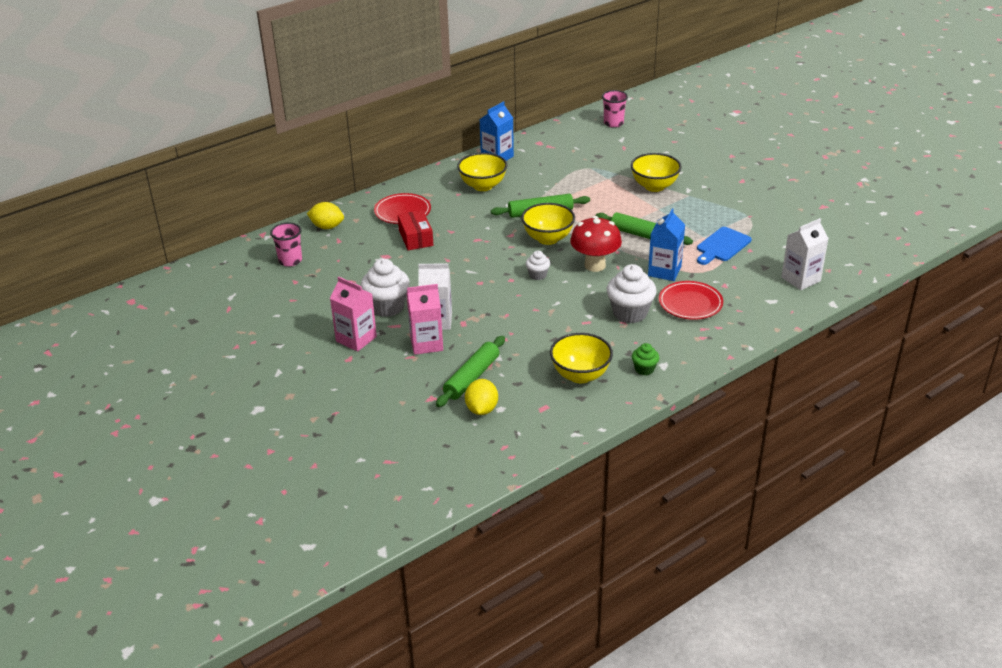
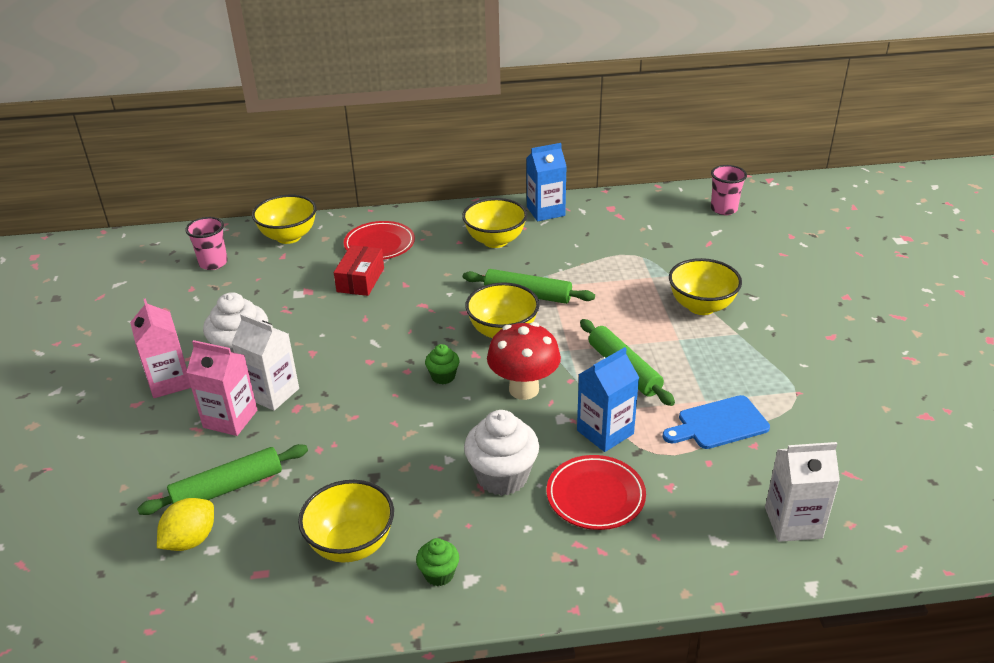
camera: 30 degrees right, 0 degrees up
(327, 227) = (289, 237): yellow lemon -> yellow bowl
(538, 275) = (443, 376): white cupcake -> green cupcake

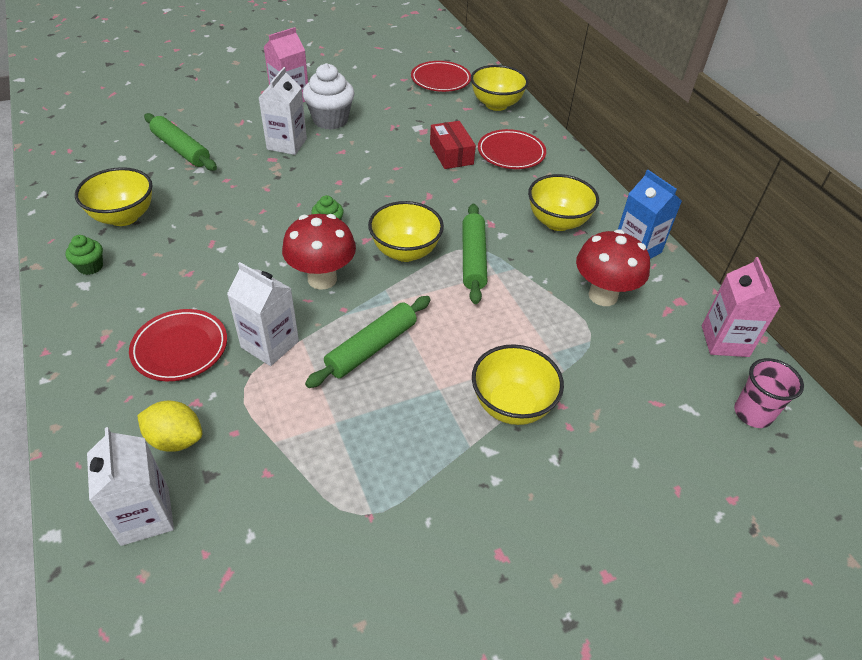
camera: 70 degrees right, 10 degrees up
(191, 540) = (130, 147): yellow lemon -> yellow lemon (175, 439)
(213, 263) = (440, 80): pink cup -> red plate
(230, 419) = (254, 133): pink carton -> pink carton (725, 341)
(360, 280) = (451, 154): red box -> red box turned 75 degrees clockwise
(502, 477) = (202, 284): white cupcake -> none
(594, 239) = (603, 295): none -> red mushroom
(605, 432) = (270, 344): blue carton -> white carton
(719, 424) = (297, 437): blue cutting board -> none

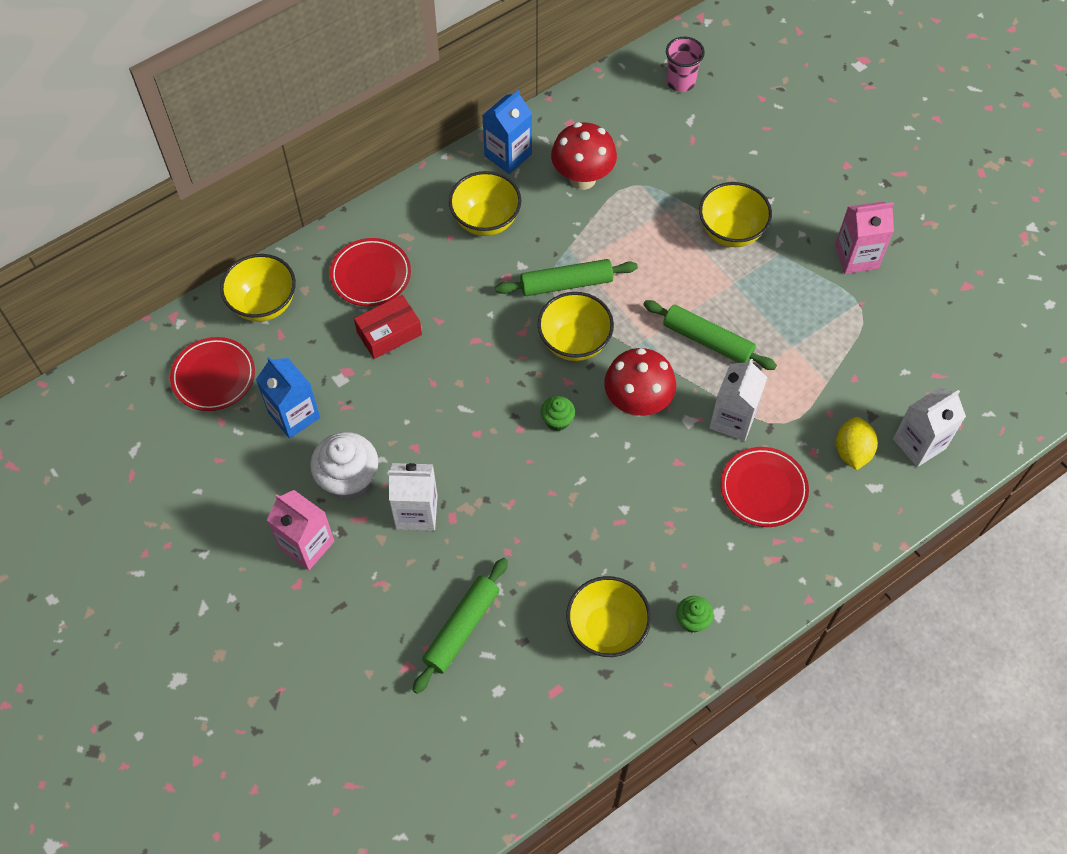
camera: 100 degrees left, 15 degrees up
(395, 105) = (294, 415): none -> blue carton
(725, 341) = (609, 94): pink carton -> pink carton (856, 257)

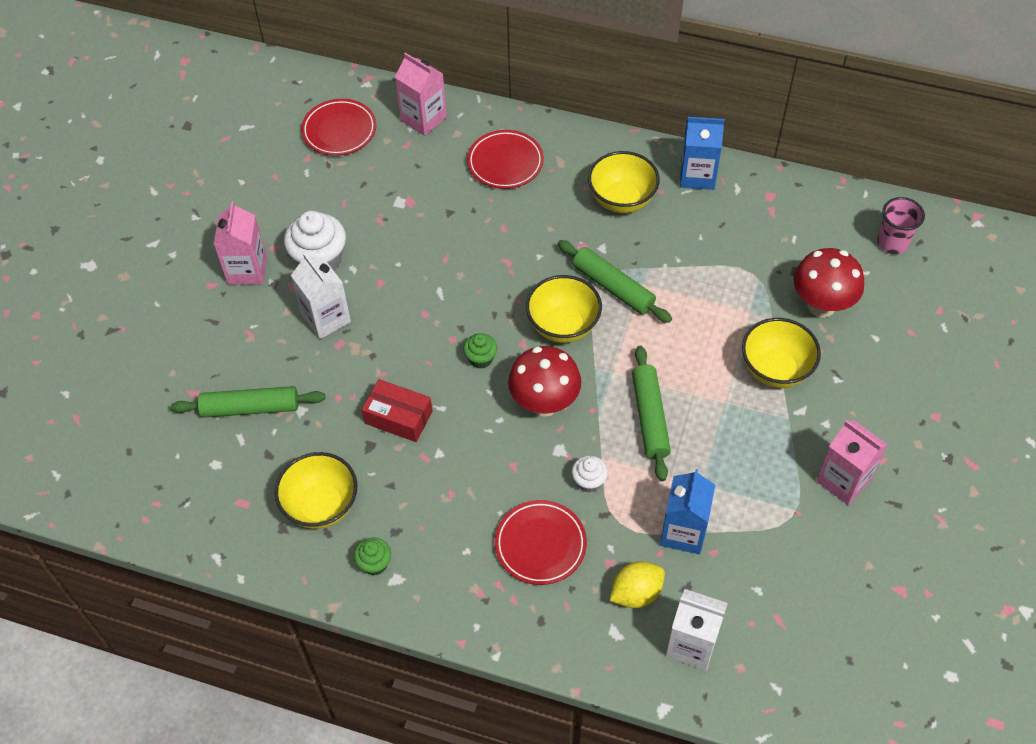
camera: 55 degrees right, 5 degrees down
(264, 304) = (423, 119): yellow bowl -> pink carton
(294, 415) = (346, 195): blue carton -> blue carton (683, 532)
(389, 333) = (464, 205): red box -> red box (398, 417)
(582, 178) = (724, 236): red mushroom -> red mushroom (821, 305)
(733, 419) = (589, 481): white carton -> white cupcake

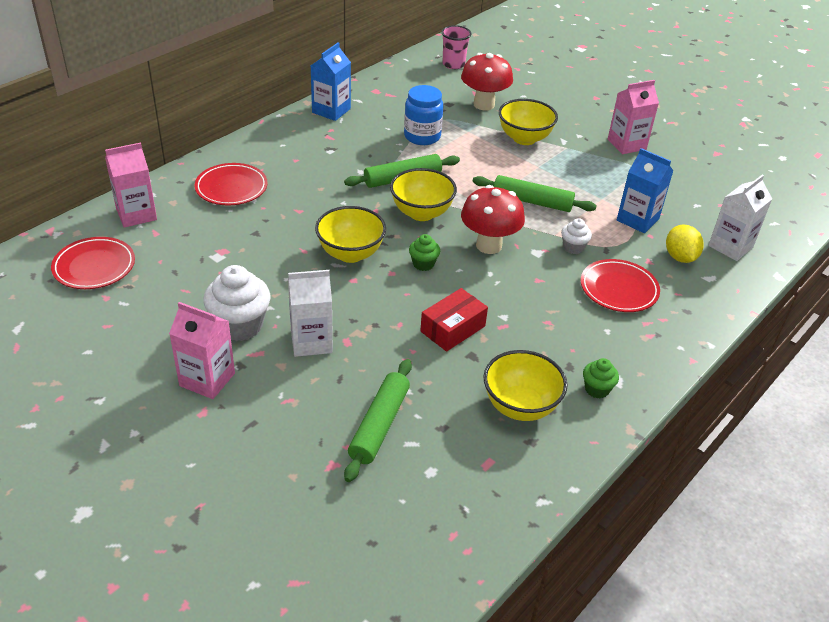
camera: 70 degrees left, 15 degrees down
(622, 200) = (323, 148): yellow bowl -> yellow bowl (350, 253)
(706, 273) = (422, 136): none -> blue jar

